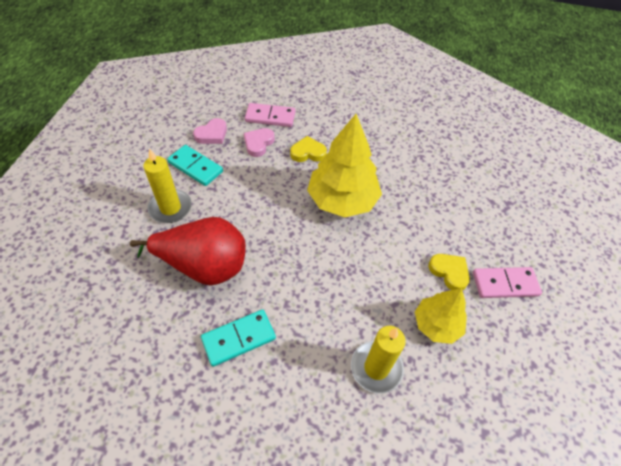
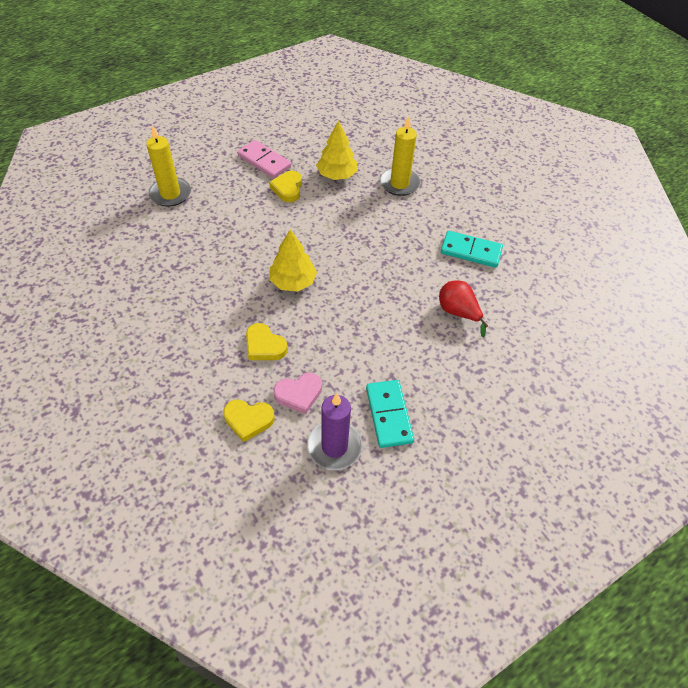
camera: 135 degrees left, 0 degrees up
(170, 208) = (448, 385): yellow candle -> yellow candle (170, 194)
(204, 266) = (458, 312): red pear -> red pear, size x0.53
(212, 134) = (334, 446): pink heart -> purple candle
(270, 117) = (248, 420): pink domino -> yellow heart
(342, 200) = (293, 282): yellow tree -> yellow tree, size x0.59

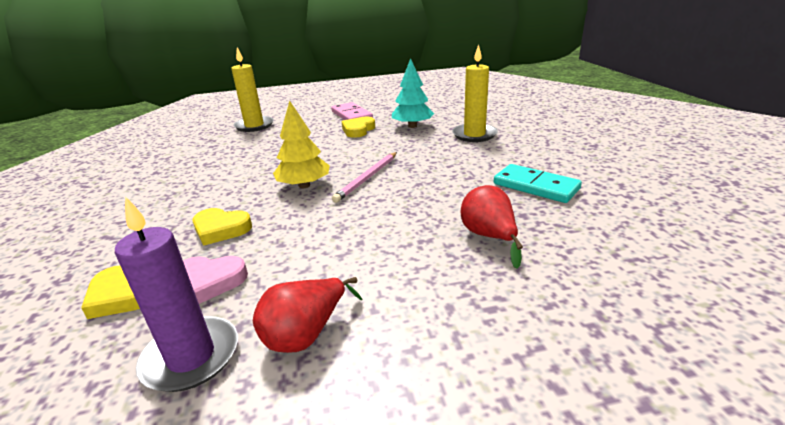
camera: 25 degrees right, 25 degrees down
(264, 346) = (221, 229): yellow heart -> yellow heart turned 45 degrees counterclockwise
(337, 175) = (412, 126): yellow tree -> turquoise tree
(340, 262) = (367, 178): none -> pink pencil
(388, 415) = (306, 334): turquoise domino -> red pear

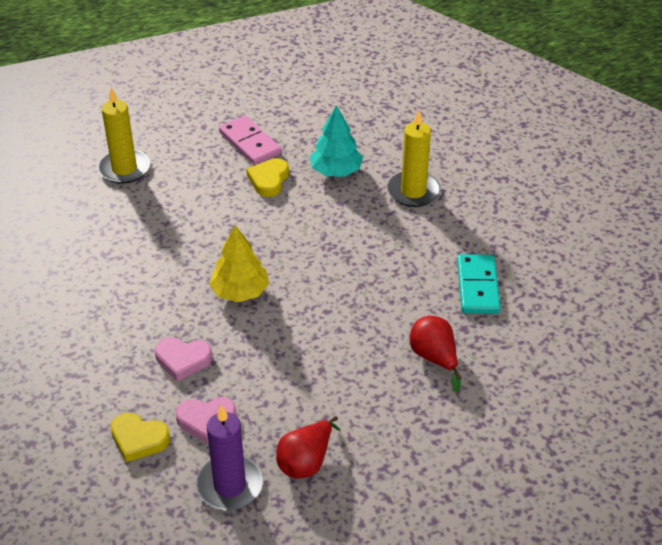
camera: 10 degrees left, 15 degrees up
(221, 229) = (183, 360): yellow heart -> pink heart
(367, 178) = (305, 277): pink pencil -> none
(536, 186) = (478, 286): turquoise domino -> turquoise domino turned 60 degrees clockwise

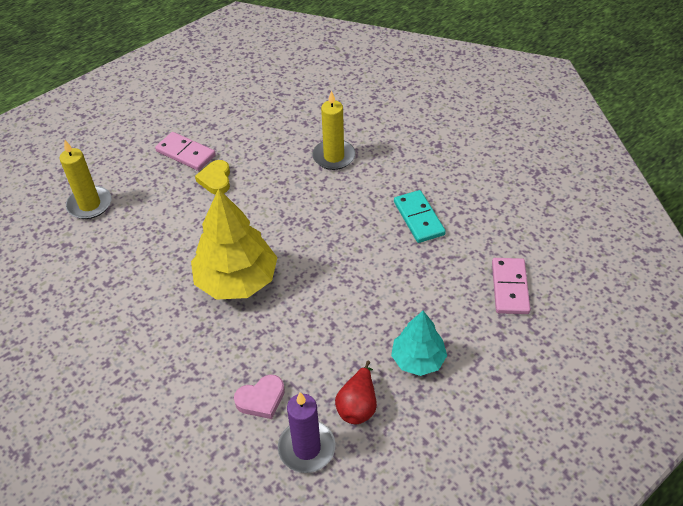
camera: 20 degrees left, 5 degrees up
(139, 439) = (212, 435): yellow heart -> none
(183, 360) = (217, 354): pink heart -> none
(240, 292) = (237, 280): yellow tree -> yellow tree, size x1.68
(336, 171) = (266, 157): turquoise tree -> turquoise tree (418, 359)
(434, 358) = (414, 286): red pear -> none
(546, 394) = (510, 288): none -> pink domino

